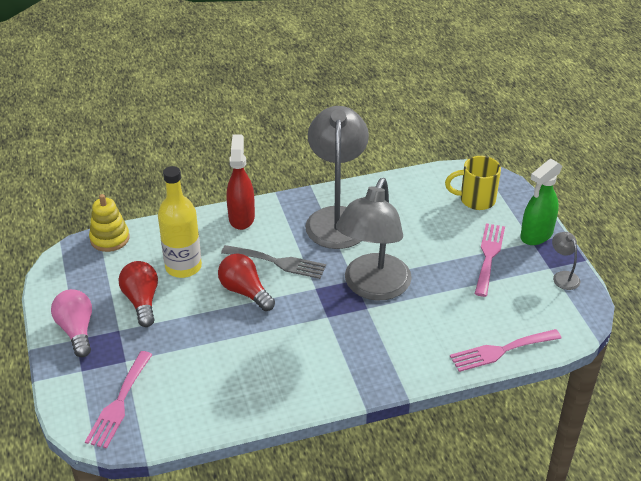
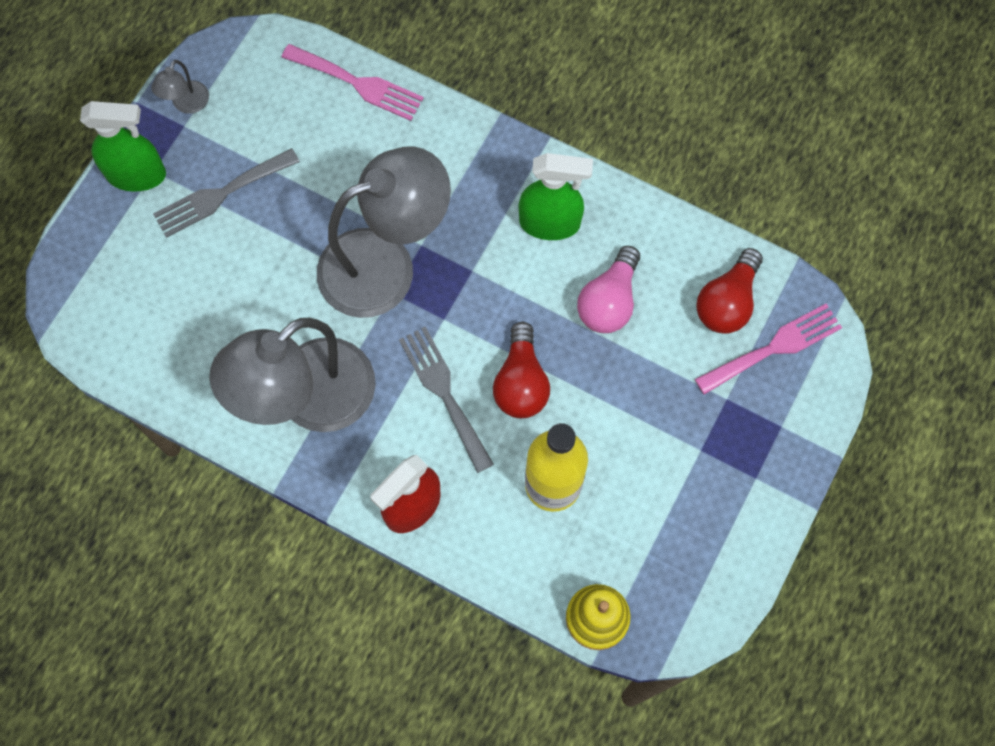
camera: 135 degrees left, 30 degrees up
(76, 330) = (746, 491): pink light bulb -> pink light bulb (609, 301)
(142, 301) = (642, 471): red light bulb -> red light bulb (727, 302)
(313, 367) = (550, 223): none -> green spray bottle
(475, 200) = (127, 281): yellow mug -> none
(489, 256) = (221, 194): pink fork -> grey fork

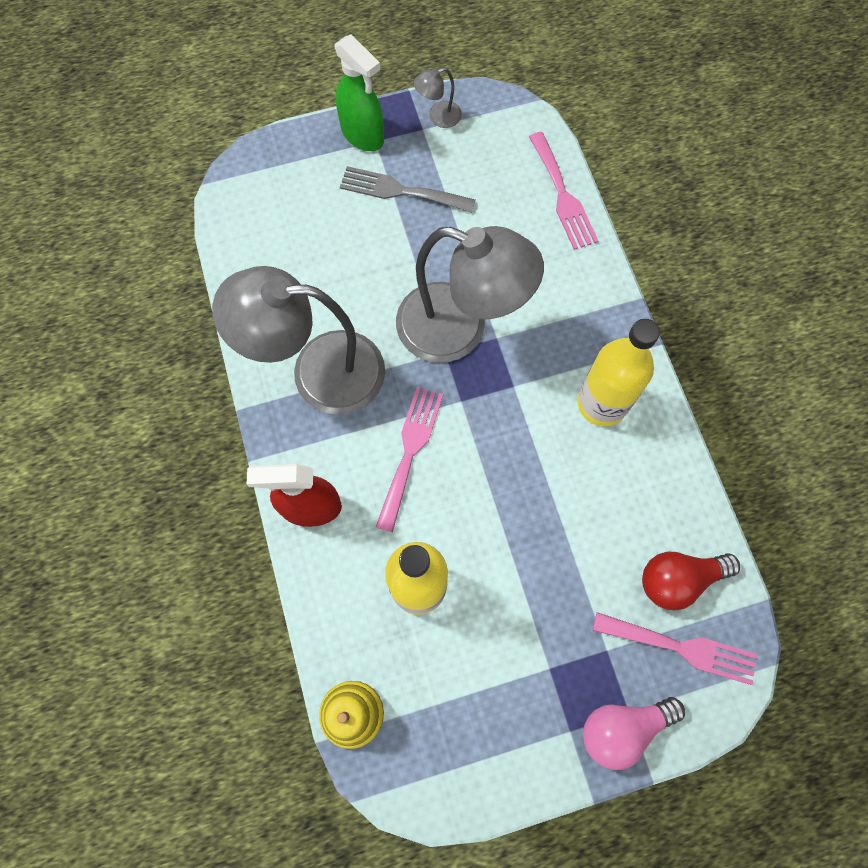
camera: 45 degrees right, 0 degrees up
(444, 393) = (410, 451): grey fork -> pink fork
(521, 382) = (469, 494): red light bulb -> none
(550, 223) = (602, 403): green spray bottle -> yellow bottle
(609, 301) = (589, 496): pink light bulb -> pink light bulb (622, 728)

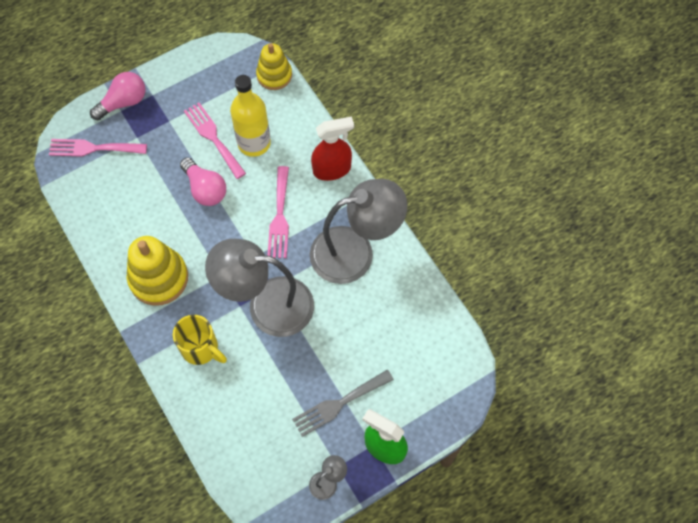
camera: 165 degrees right, 5 degrees down
(401, 191) = (339, 404): grey fork -> grey fork turned 150 degrees clockwise
(511, 525) = (205, 189): none -> pink light bulb
(558, 295) = (201, 348): none -> yellow mug
(562, 195) = (211, 433): pink fork -> pink fork (213, 138)
(602, 403) = (158, 278): yellow bottle -> yellow stacking toy
(678, 580) = (98, 183): red light bulb -> none

